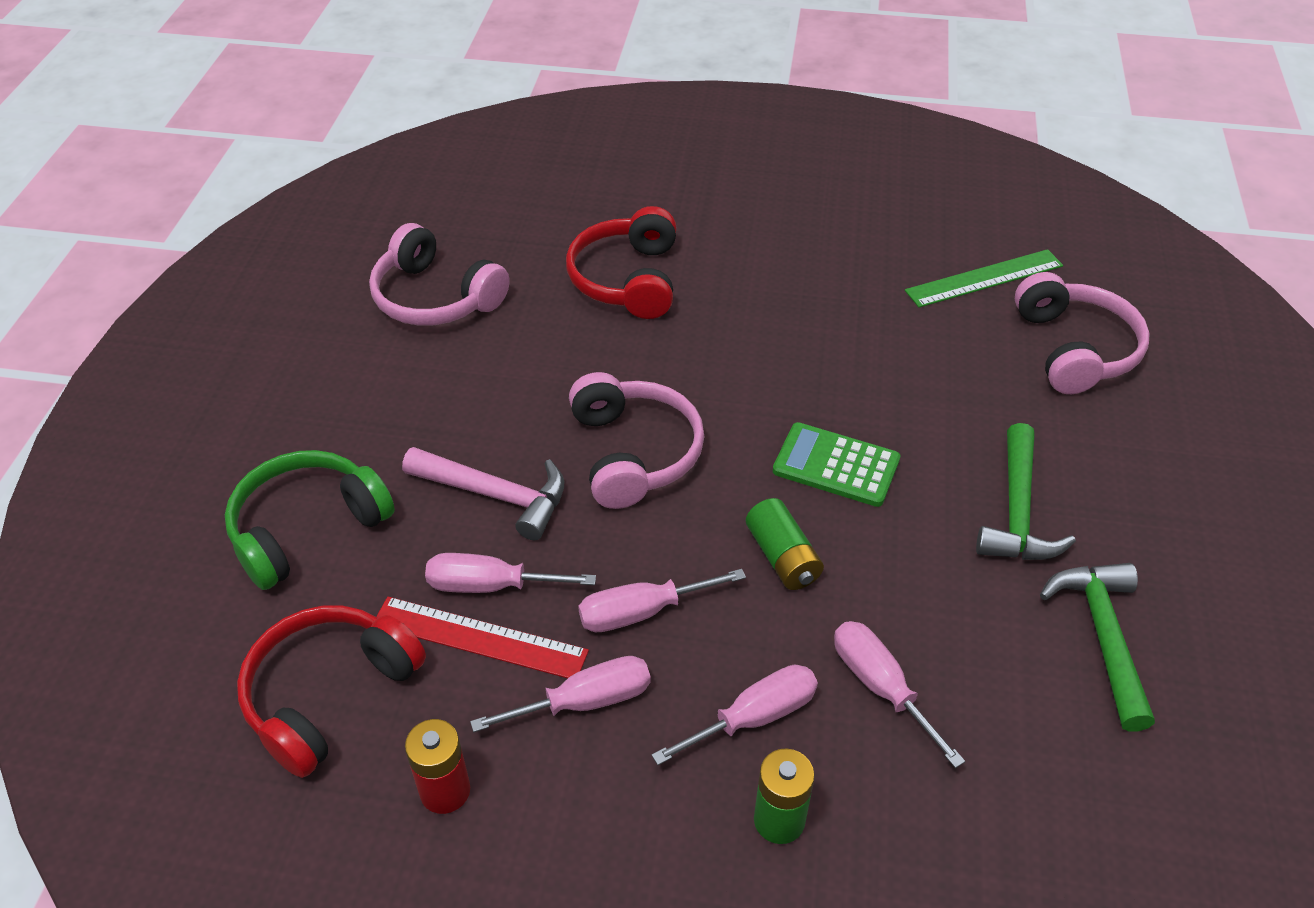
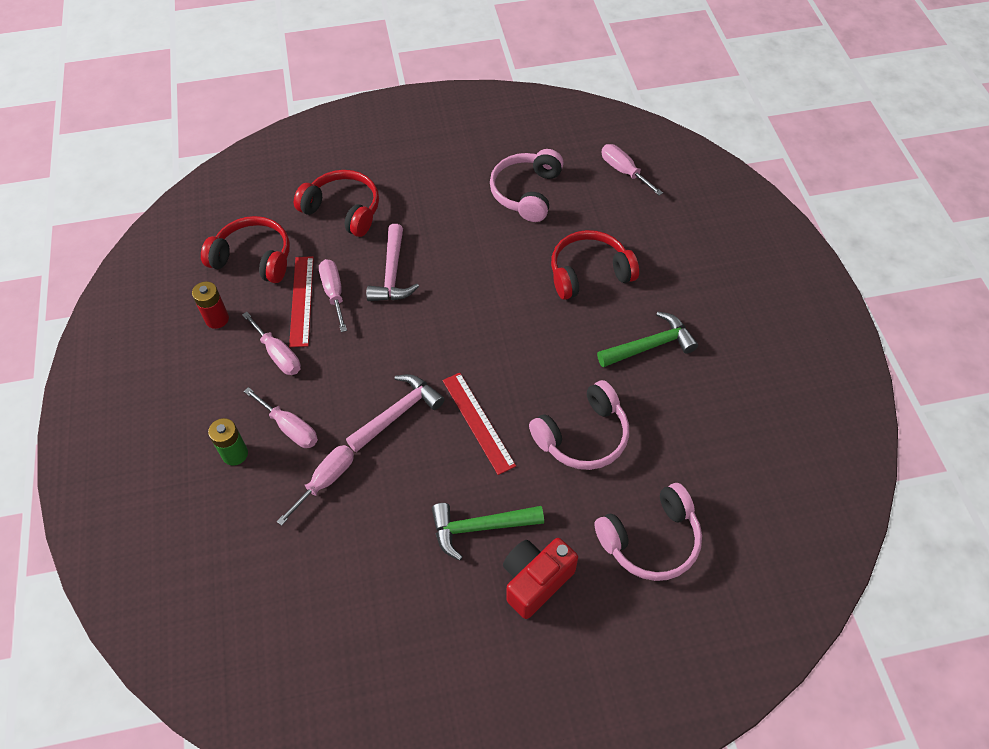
camera: 70 degrees right, 10 degrees up
(307, 528) = (343, 210): green headphones -> red headphones
(634, 453) = (447, 322): pink headphones -> pink headphones (583, 436)
(642, 612) = (339, 360): pink screwdriver -> pink screwdriver (624, 171)
(782, 557) = (398, 413): green battery -> pink hammer
(836, 465) = (478, 422): green calculator -> red ruler
(984, 278) = (699, 470): green ruler -> none
(1102, 636) = (397, 590): green hammer -> green hammer (650, 346)
(1114, 475) = (535, 581): none -> red camera

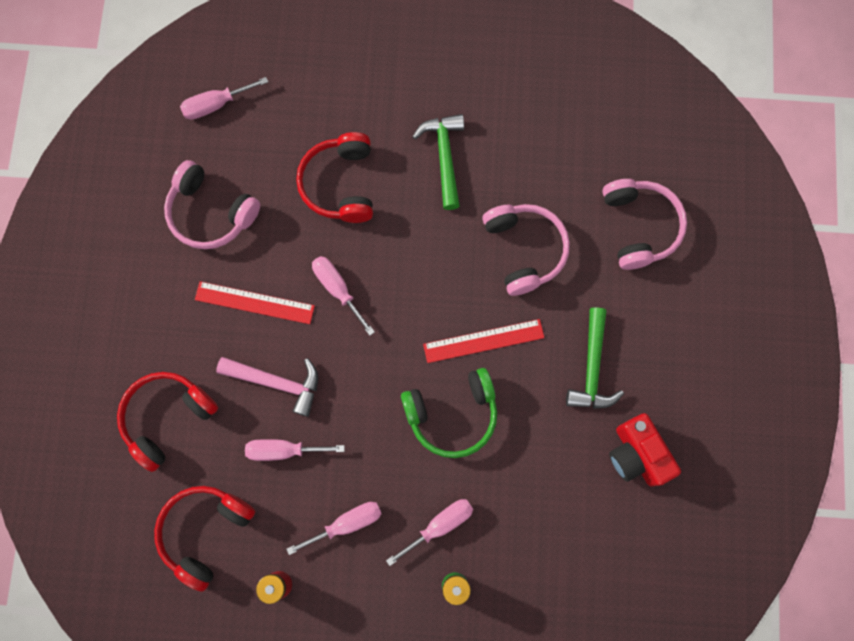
camera: 75 degrees left, 20 degrees up
(301, 300) = (282, 487): red ruler -> red ruler (254, 302)
(326, 481) = (508, 499): pink screwdriver -> pink screwdriver (337, 289)
(398, 413) = (452, 414): pink hammer -> green headphones
(535, 581) = (653, 334): red camera -> red camera (636, 454)

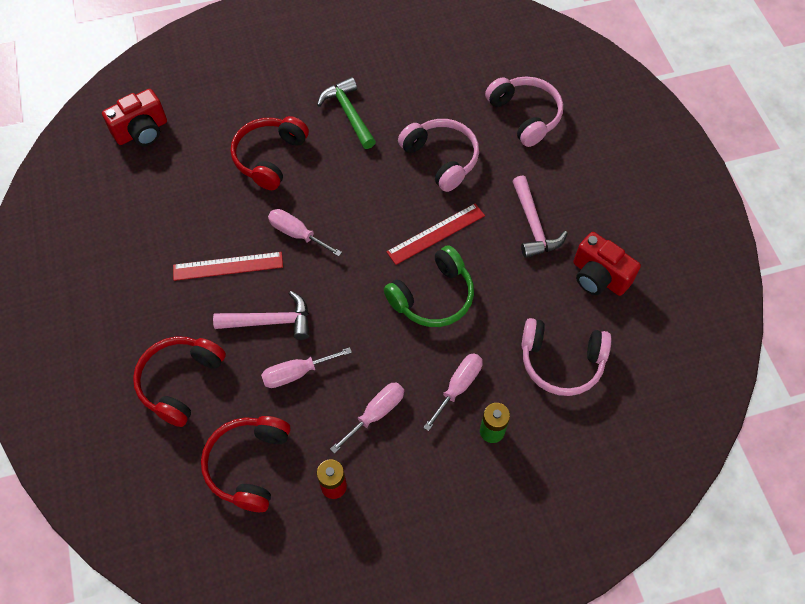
camera: 20 degrees left, 15 degrees down
(211, 213) = (165, 211): pink headphones -> pink headphones (561, 362)
(216, 105) = (142, 131): pink screwdriver -> red camera
(340, 184) = (269, 157): red headphones -> red headphones turned 45 degrees clockwise
(592, 368) = (533, 225): green hammer -> pink hammer

